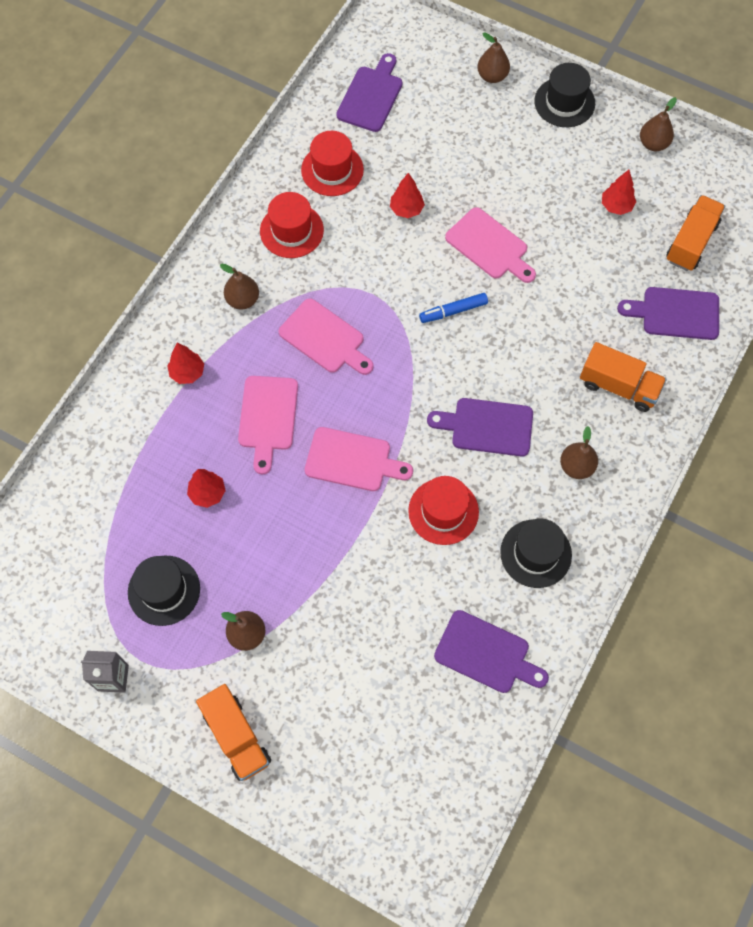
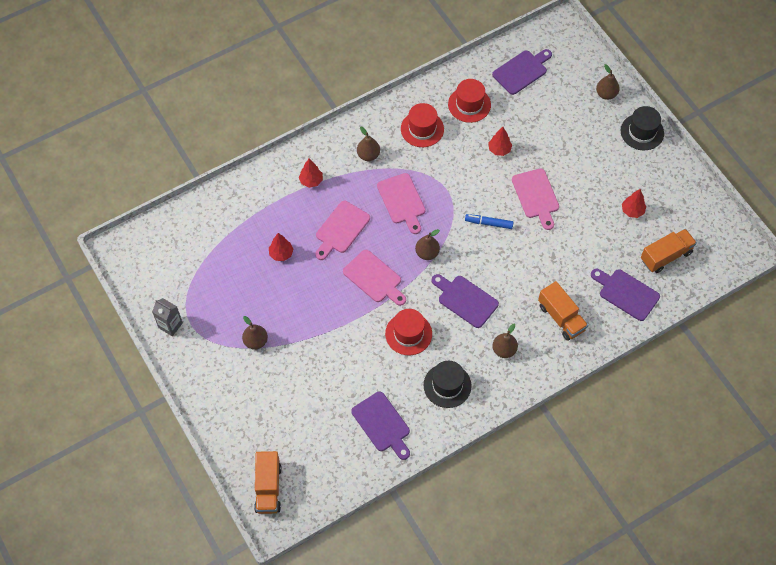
camera: 30 degrees right, 5 degrees down
(164, 590) = (225, 294): black hat -> none
(236, 737) = (216, 392): orange truck -> orange truck (268, 488)
(653, 144) = (682, 184): brown pear -> brown pear (427, 253)

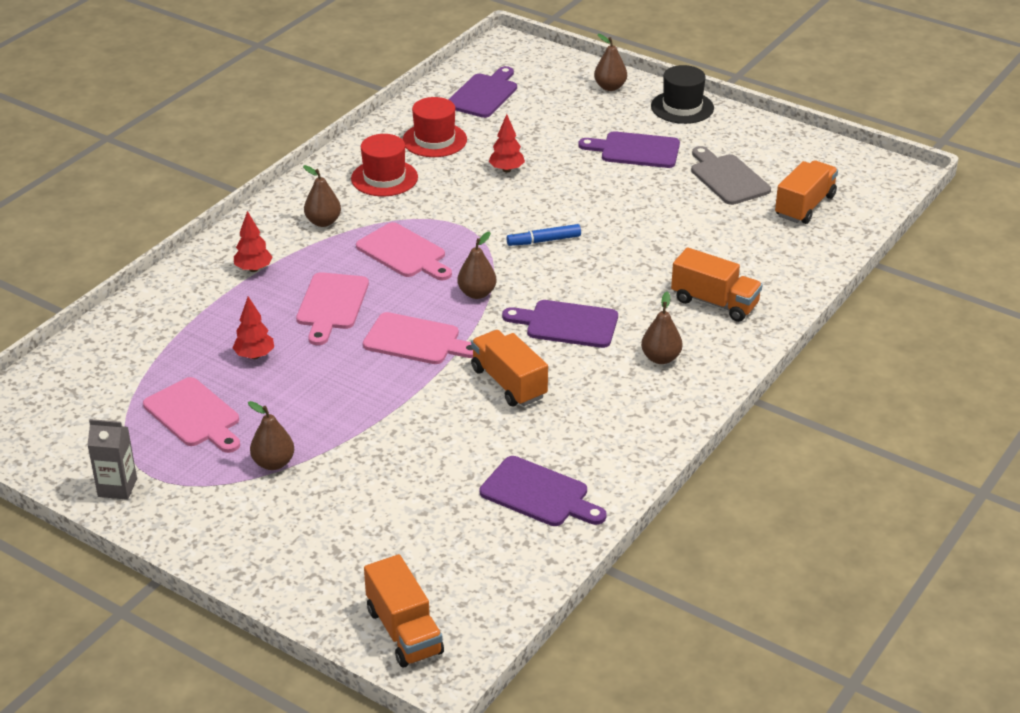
camera: 25 degrees left, 25 degrees down
(408, 334) = (509, 383): red hat -> orange truck
(447, 385) = (606, 420): black hat -> none
(536, 196) = (589, 198): pink cutting board -> pink cutting board (194, 415)
(626, 293) = (783, 254): purple cutting board -> purple cutting board (635, 150)
(632, 211) = (727, 178): red tree -> grey cutting board

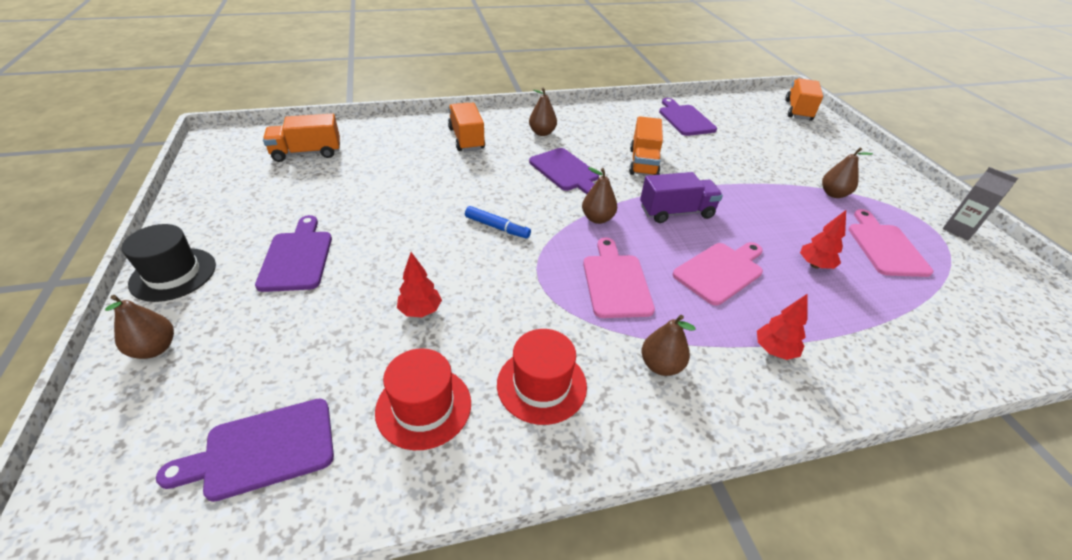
camera: 140 degrees left, 5 degrees up
(416, 340) = (676, 212): pink cutting board -> purple truck
(635, 150) = (297, 257): purple cutting board -> purple cutting board turned 150 degrees counterclockwise
(727, 178) = (298, 195): grey cutting board -> none

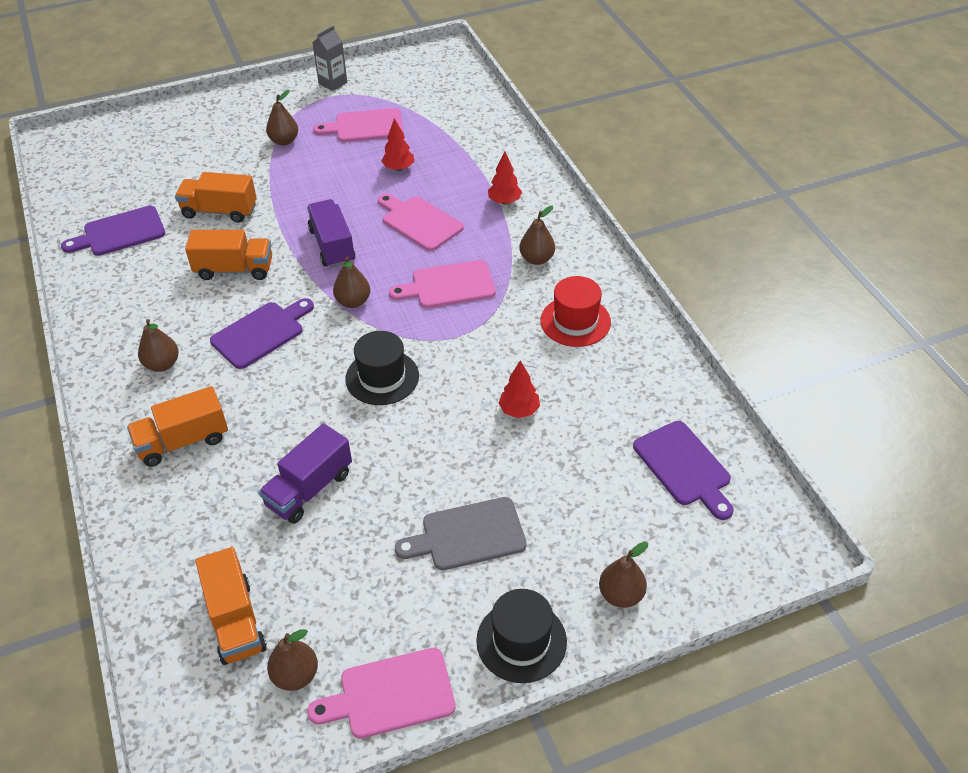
camera: 95 degrees left, 5 degrees up
(195, 206) = (390, 694): none -> pink cutting board
(247, 171) = (295, 675): none -> brown pear
(297, 257) = (468, 535): purple cutting board -> grey cutting board
(395, 184) = (309, 489): none -> purple truck
(423, 407) = (617, 384): red hat -> none
(497, 227) = (382, 377): blue marker -> black hat
(798, 110) = (96, 139): orange truck -> orange truck (219, 211)

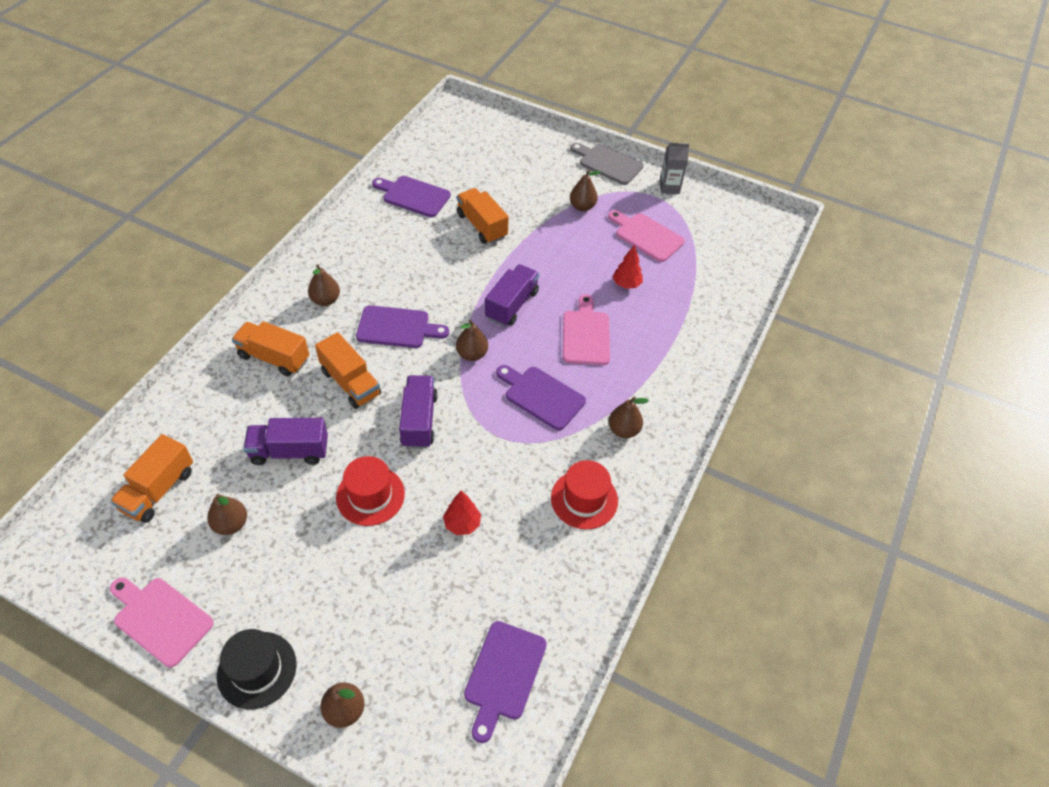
camera: 45 degrees right, 5 degrees up
(234, 269) = (438, 272): orange truck -> orange truck (350, 383)
(295, 675) = (140, 553): brown pear -> brown pear (231, 524)
(382, 377) = (419, 420): black hat -> purple truck
(424, 456) = (370, 495): none -> red hat
(448, 285) = (541, 396): pink cutting board -> purple cutting board
(468, 535) = (323, 572): grey cutting board -> grey cutting board (608, 163)
(504, 201) = (662, 368): red tree -> none

